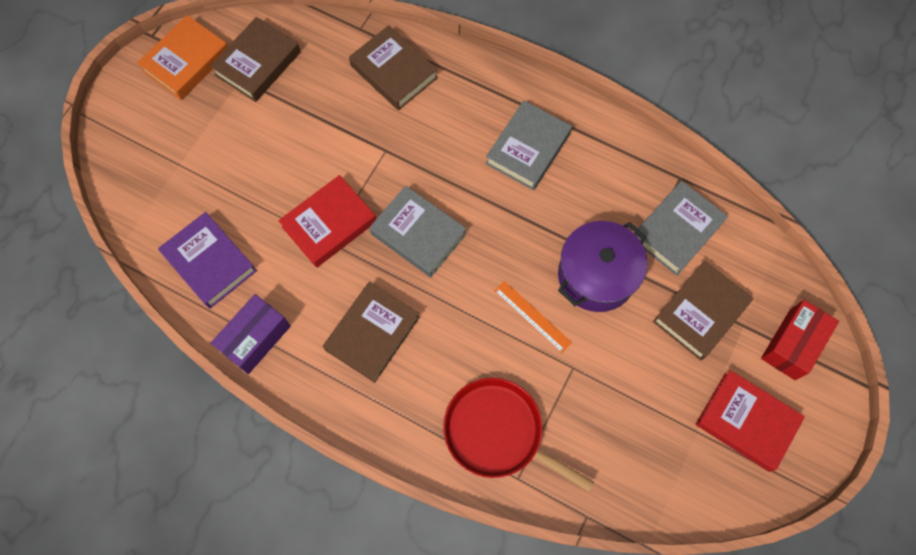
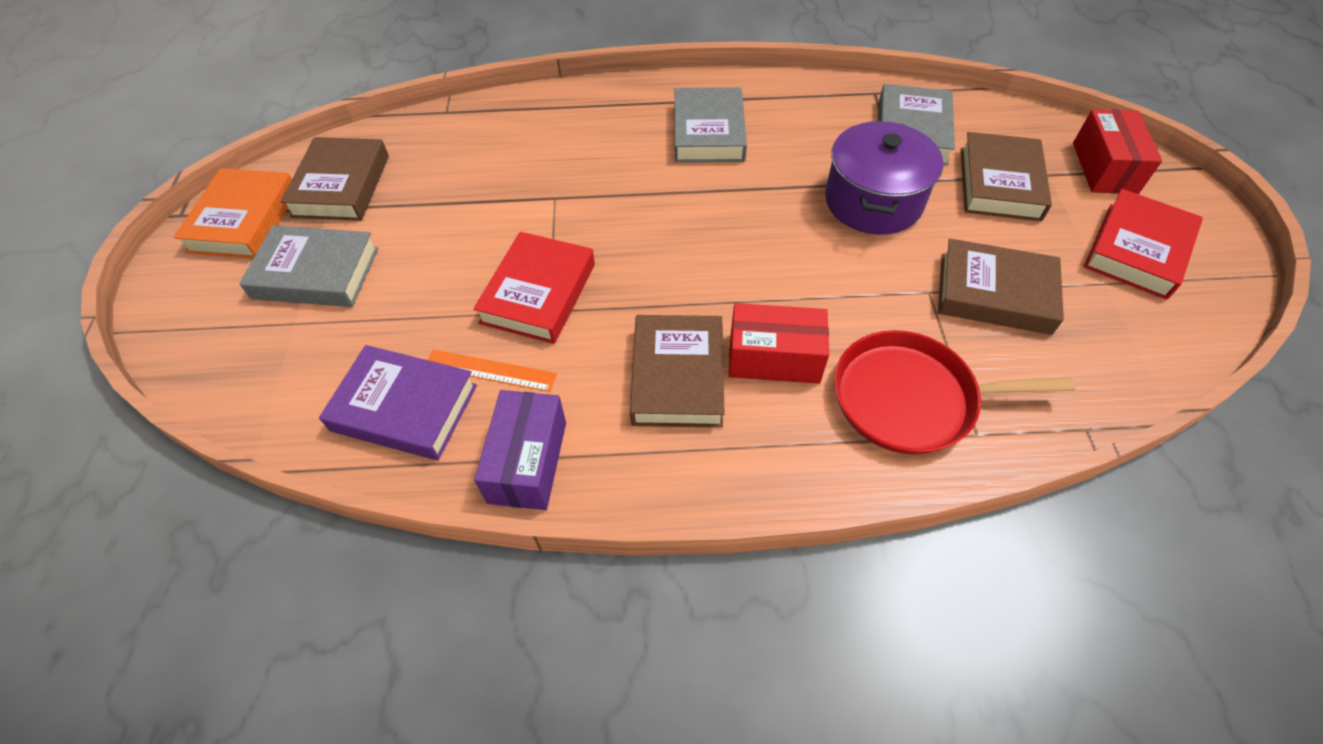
camera: 30 degrees left, 15 degrees down
(394, 72) = (512, 130): brown book -> brown book (994, 293)
(418, 234) = (653, 254): grey book -> grey book (316, 273)
(438, 355) = (774, 358): none -> red box
(532, 316) = (843, 267): orange ruler -> orange ruler (490, 370)
(746, 422) = (1137, 250): red book -> red book turned 60 degrees counterclockwise

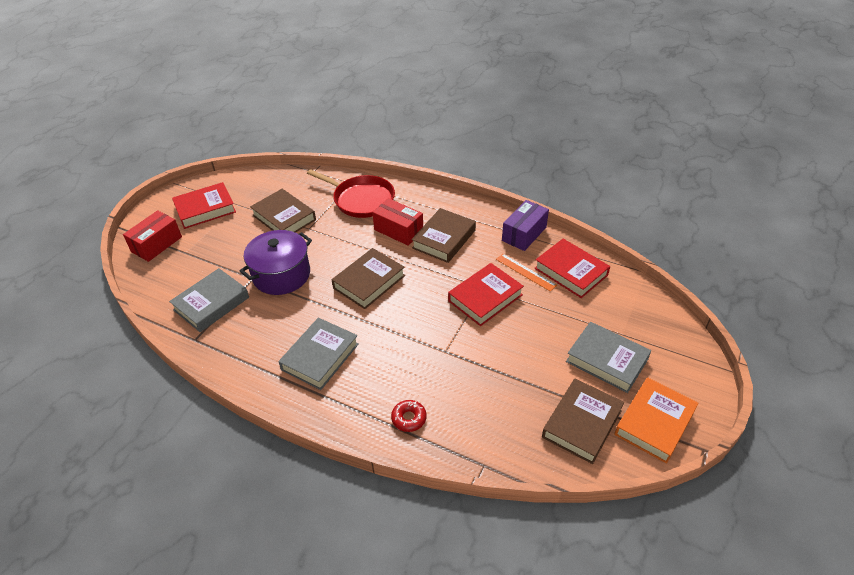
camera: 150 degrees left, 10 degrees down
(404, 408) = (571, 272): purple book -> red book
(553, 118) = (409, 418): none -> red donut
(999, 183) = (213, 258): brown book -> brown book (369, 282)

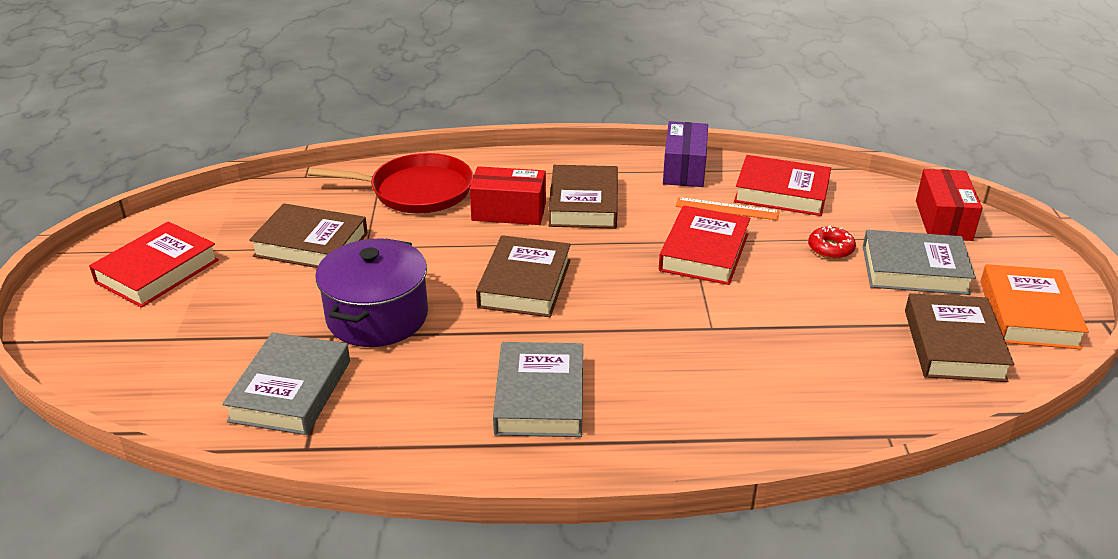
camera: 30 degrees left, 10 degrees down
(157, 244) = (107, 343): red box -> red box (943, 220)
(409, 418) = (740, 422): red donut -> red donut (830, 248)

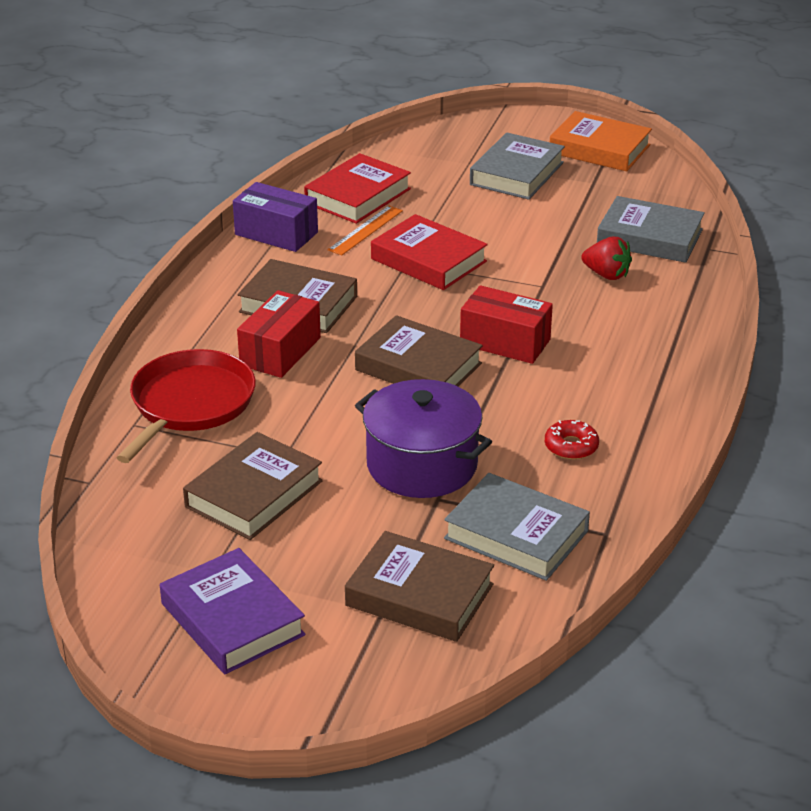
camera: 70 degrees left, 0 degrees up
(157, 271) = (232, 619): red book -> purple book
(540, 397) = (593, 392): grey book -> grey book (649, 237)
(766, 367) = (606, 275): none -> red strawberry
(830, 248) = (463, 200): red donut -> red donut (571, 446)
(943, 220) = (456, 139): red box -> red box (505, 342)
(953, 345) = (620, 190): brown book -> brown book (419, 595)

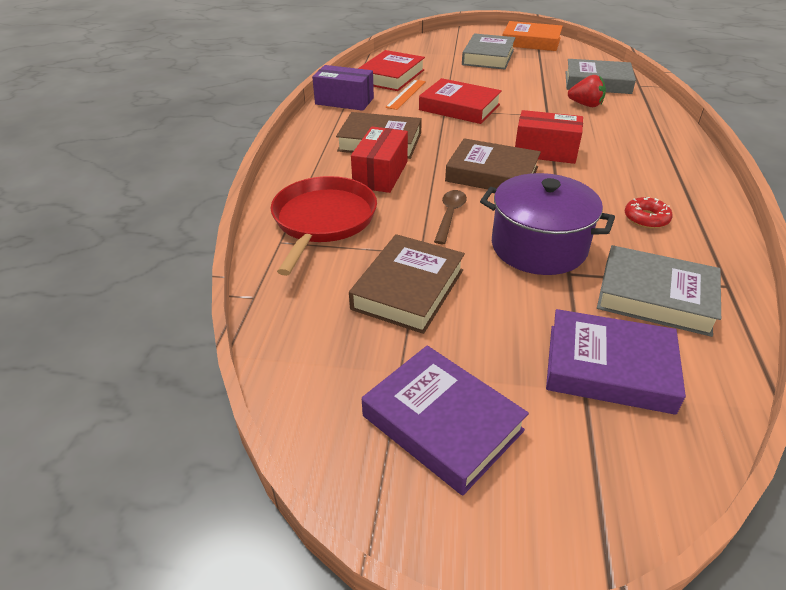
camera: 10 degrees left, 5 degrees up
(339, 415) = (450, 215): none -> brown spoon
(419, 595) = (609, 368): brown book -> purple book

